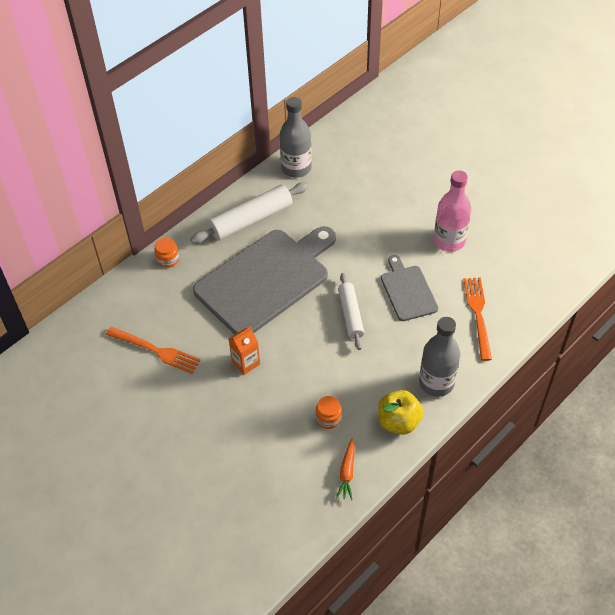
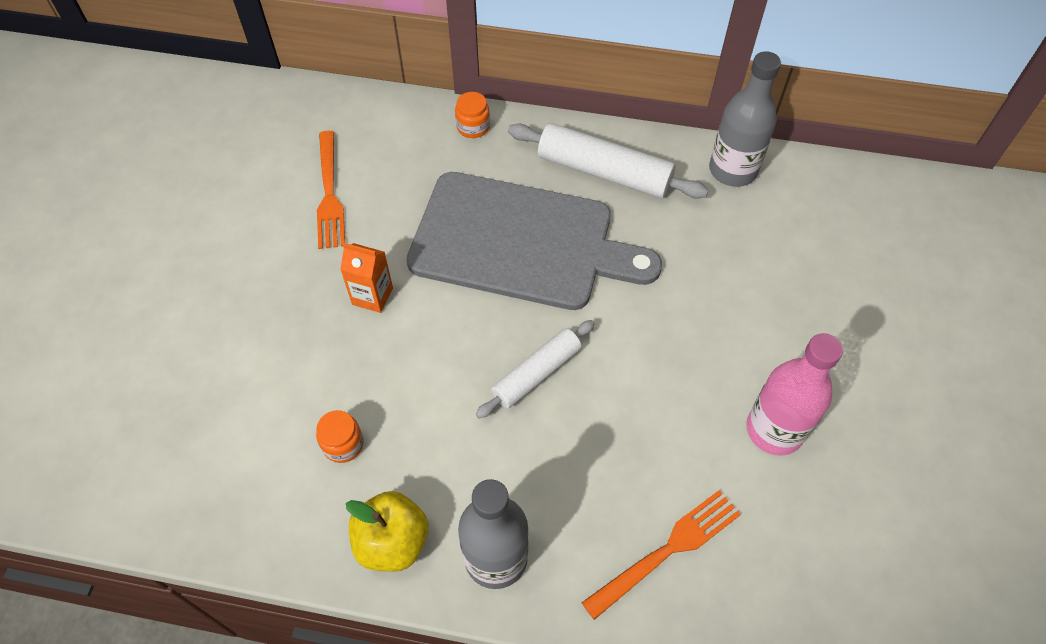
camera: 55 degrees right, 5 degrees up
(347, 472) = (266, 519): orange carrot -> none
(408, 291) = (634, 424): grey cutting board -> none

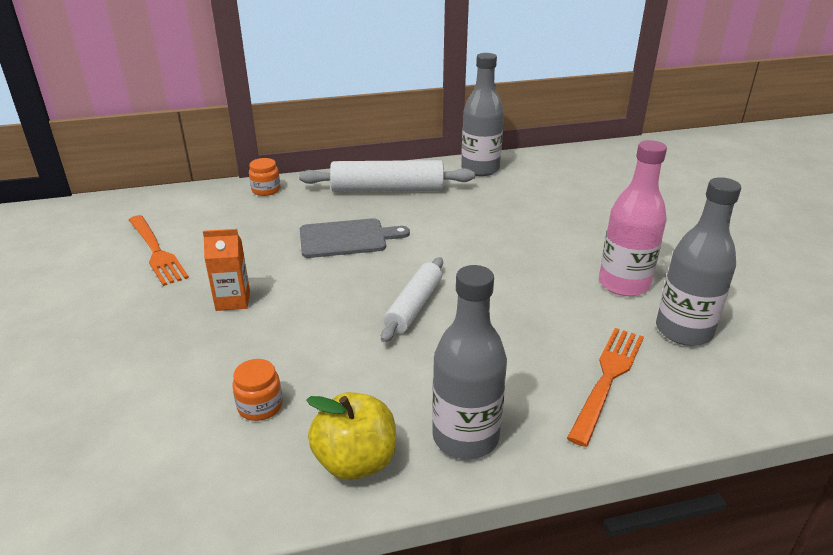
camera: 25 degrees left, 25 degrees down
(520, 242) = (347, 238): grey cutting board -> grey cutting board, size x0.50
(791, 523) = (683, 331): none -> grey bottle

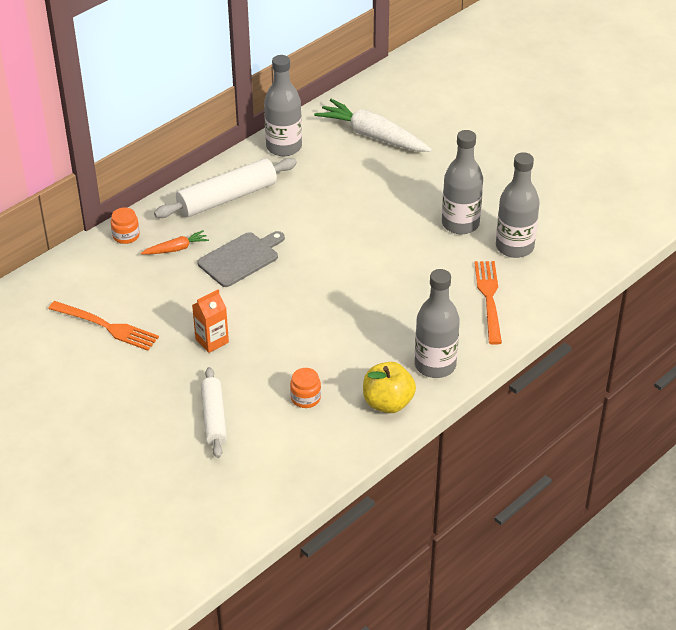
camera: 30 degrees left, 10 degrees up
(296, 212) = (176, 249): none -> orange carrot
(414, 306) = (338, 295): white rolling pin -> white rolling pin (214, 418)
(578, 183) = (373, 136): none -> white carrot
(623, 284) = (460, 224): pink bottle -> grey bottle

